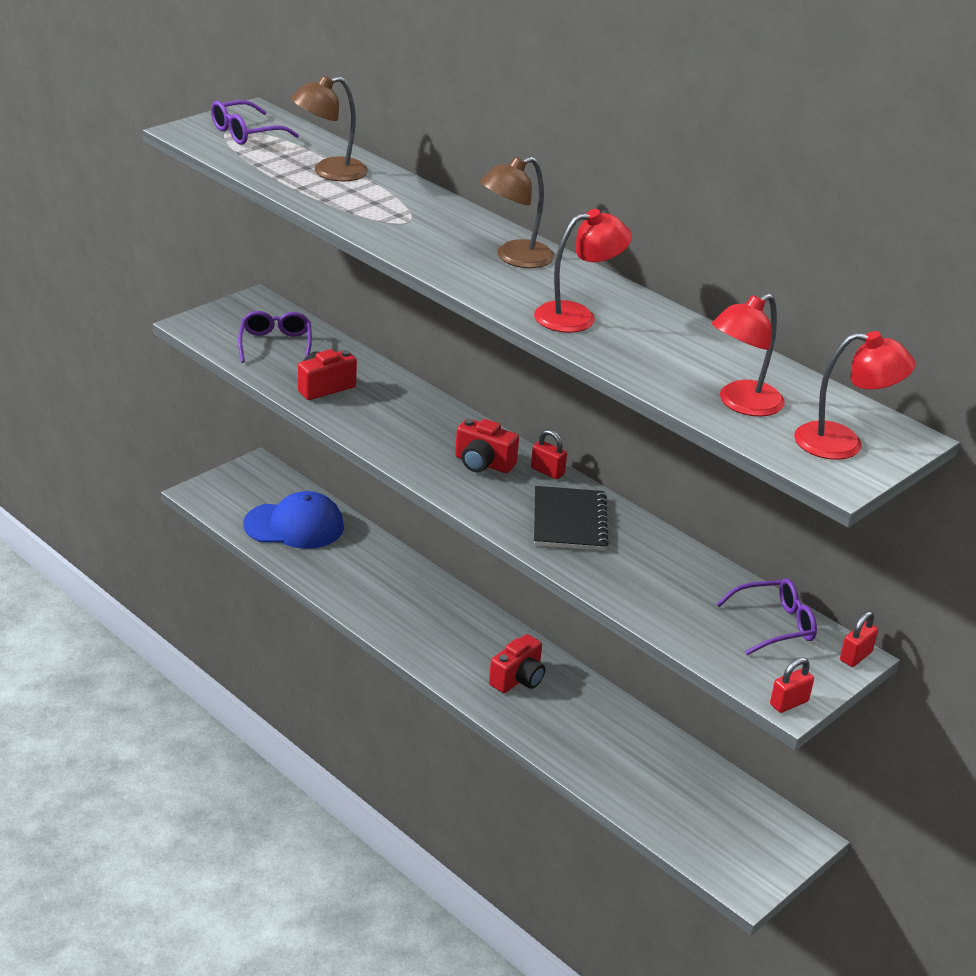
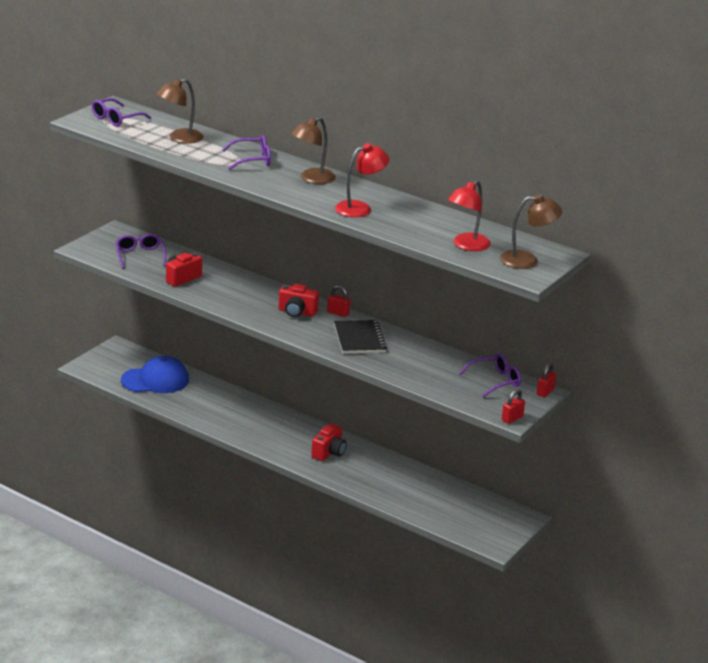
camera: 10 degrees left, 5 degrees down
(430, 217) = (252, 160): none -> purple glasses
(843, 443) = (527, 260): red lamp -> brown lamp

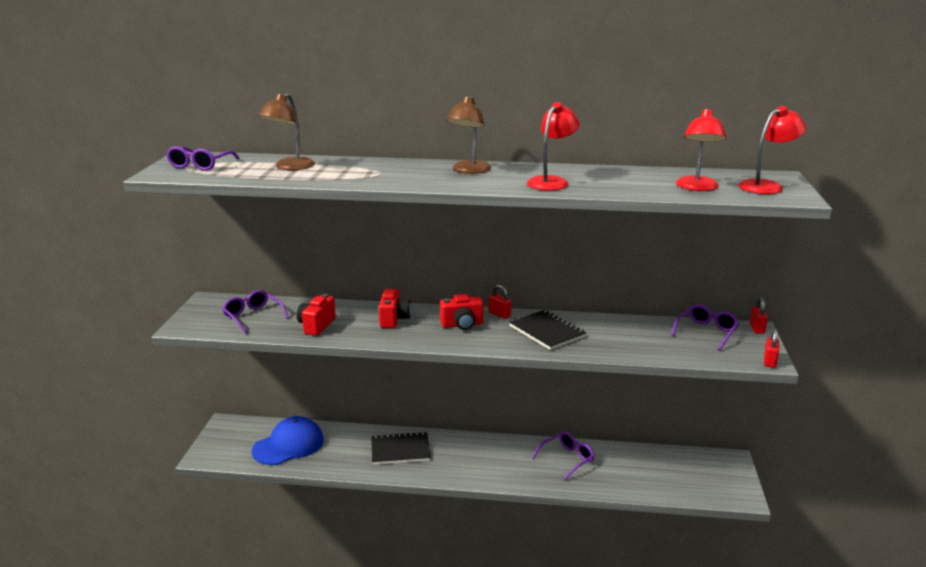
camera: 25 degrees left, 5 degrees down
(242, 413) = (400, 450): none -> black notebook
(252, 160) = (388, 168): purple glasses -> purple glasses (567, 459)
(329, 453) = (513, 460): red camera -> red camera (394, 319)
(338, 313) = (499, 314): red padlock -> red padlock turned 45 degrees clockwise
(527, 260) = (767, 186): brown lamp -> red lamp

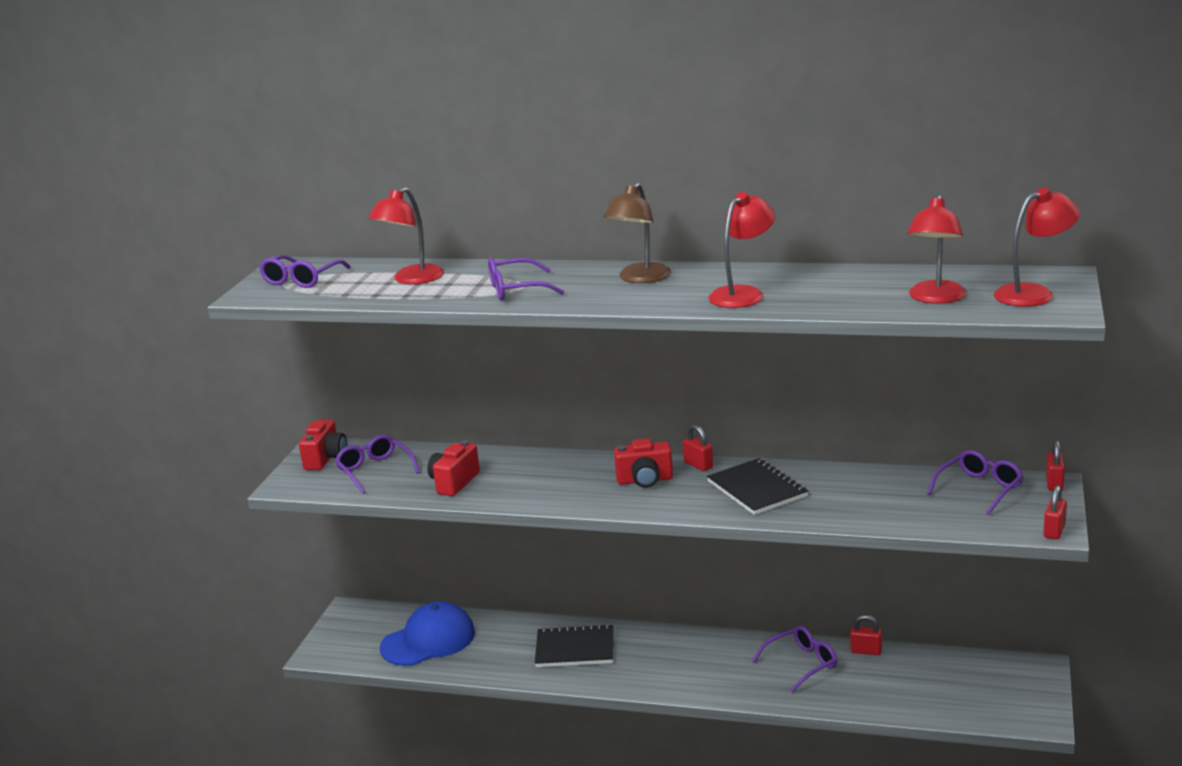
camera: 10 degrees right, 0 degrees up
(289, 167) = (411, 279): brown lamp -> red lamp
(375, 175) = (516, 290): none -> purple glasses
(394, 319) = (556, 473): red camera -> red camera (326, 458)
(610, 449) = (866, 651): none -> red padlock

